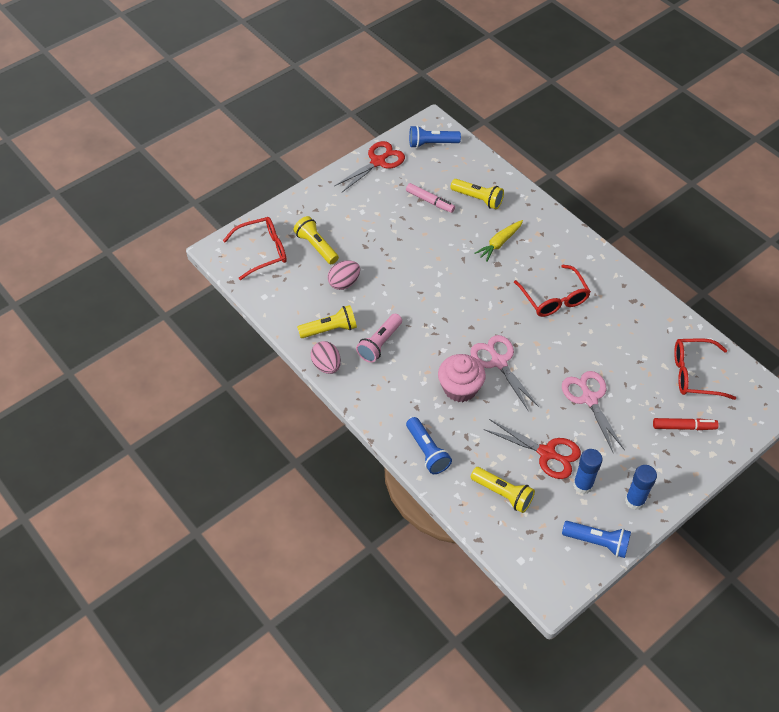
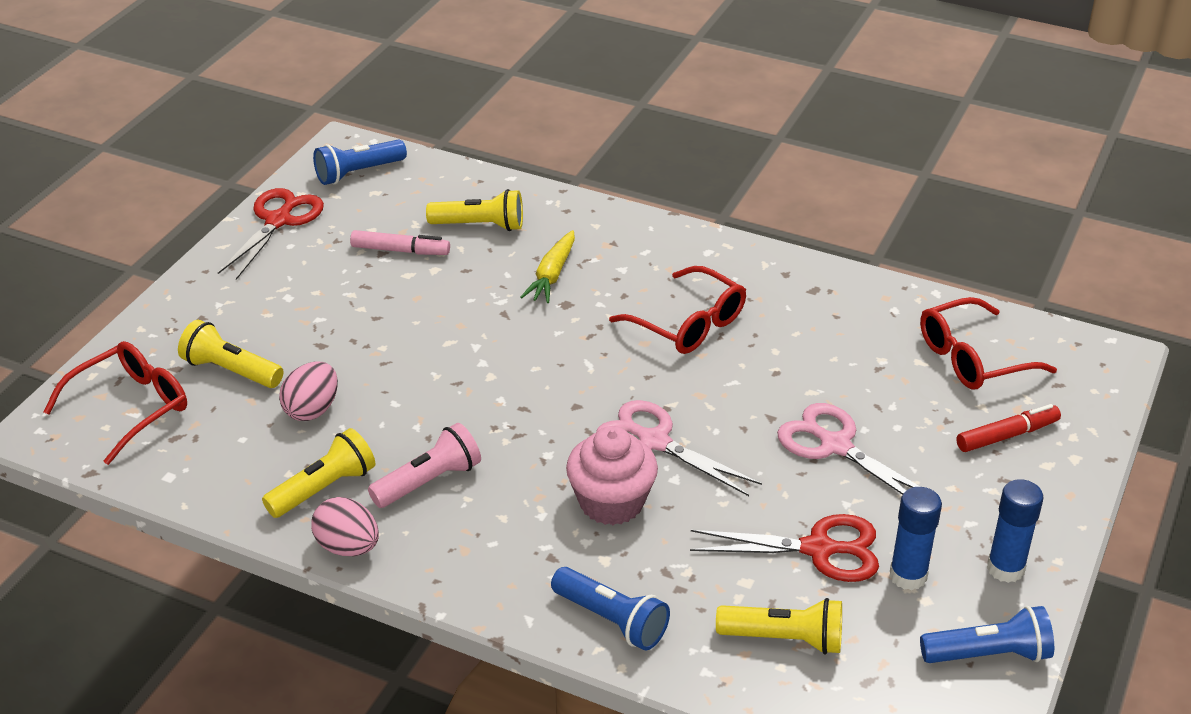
camera: 25 degrees left, 15 degrees down
(380, 344) = (429, 481): pink flashlight -> pink flashlight turned 135 degrees counterclockwise

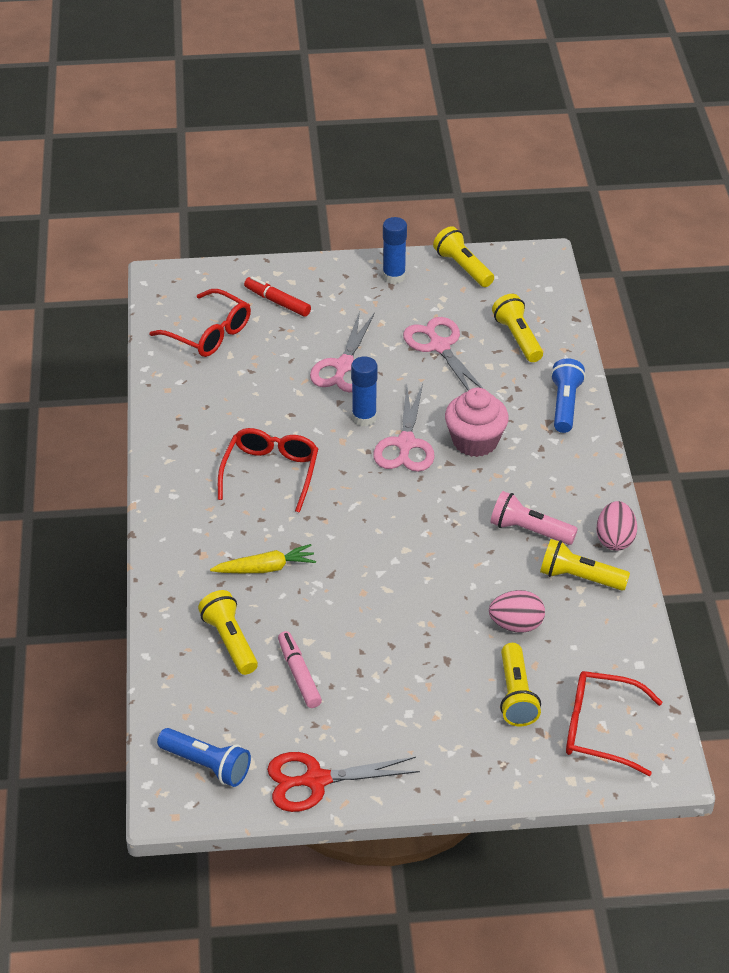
camera: 120 degrees left, 5 degrees up
(818, 549) = (439, 346): red scissors -> pink scissors
(908, 576) = (431, 308): blue glue stick -> blue glue stick (364, 418)
(988, 654) = (463, 267): blue flashlight -> yellow flashlight

